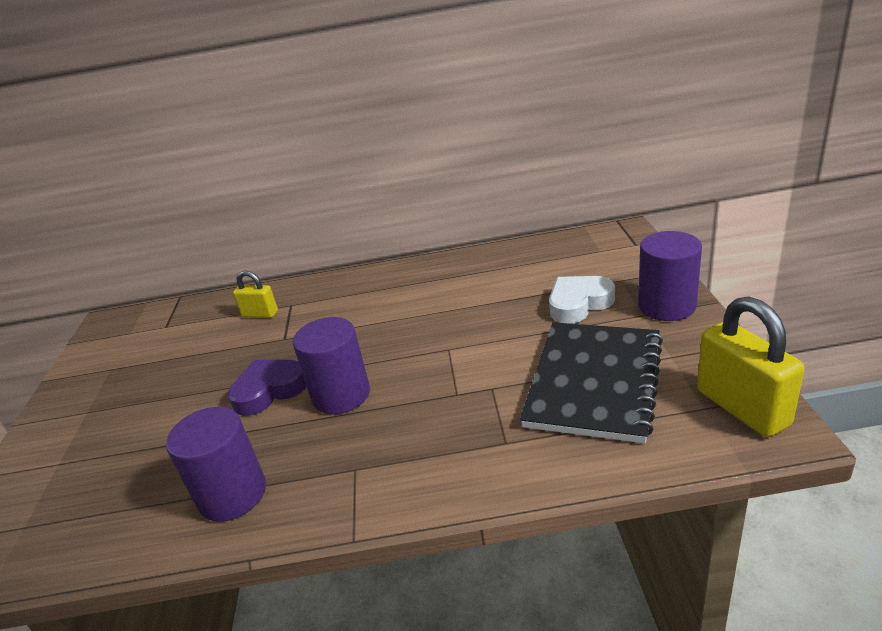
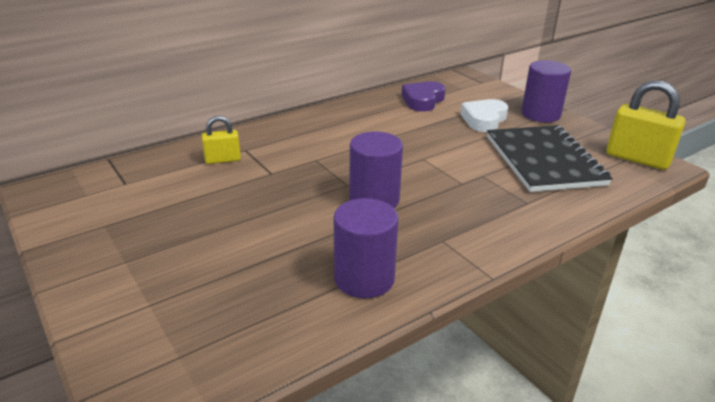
camera: 35 degrees left, 0 degrees up
(269, 390) = (306, 209): purple heart -> purple heart (422, 100)

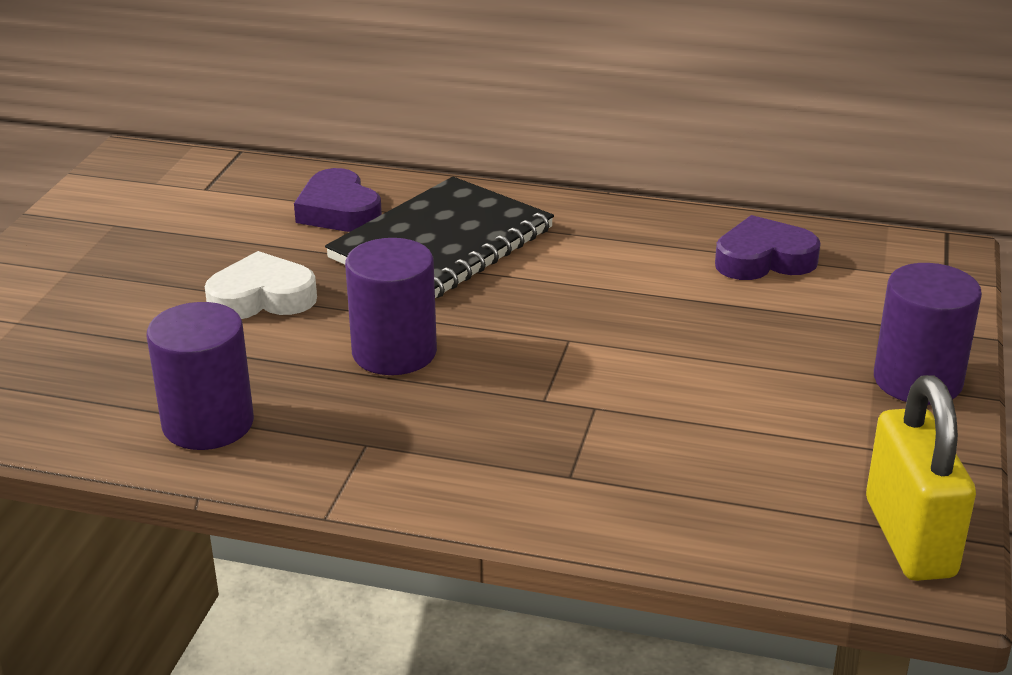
camera: 50 degrees right, 0 degrees up
(223, 160) = (339, 211): yellow padlock -> purple heart
(484, 120) = (792, 337): white heart -> white heart (262, 298)
(543, 160) = (736, 443): black notebook -> black notebook (441, 243)

